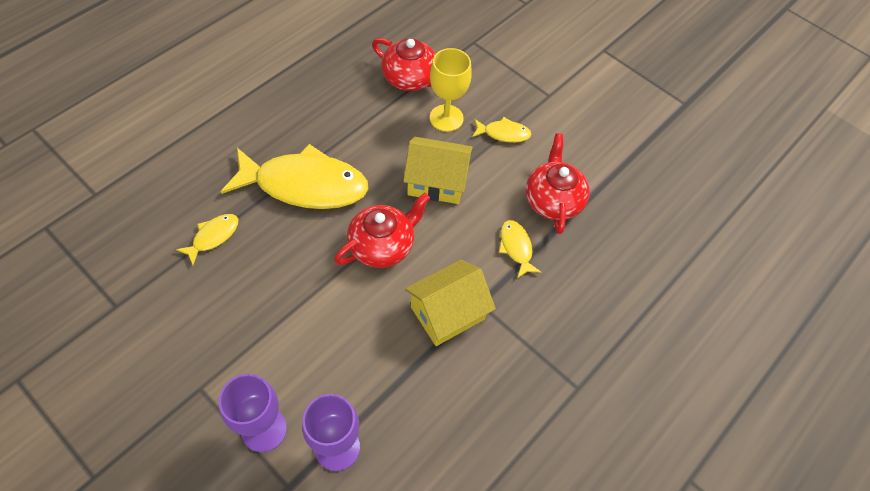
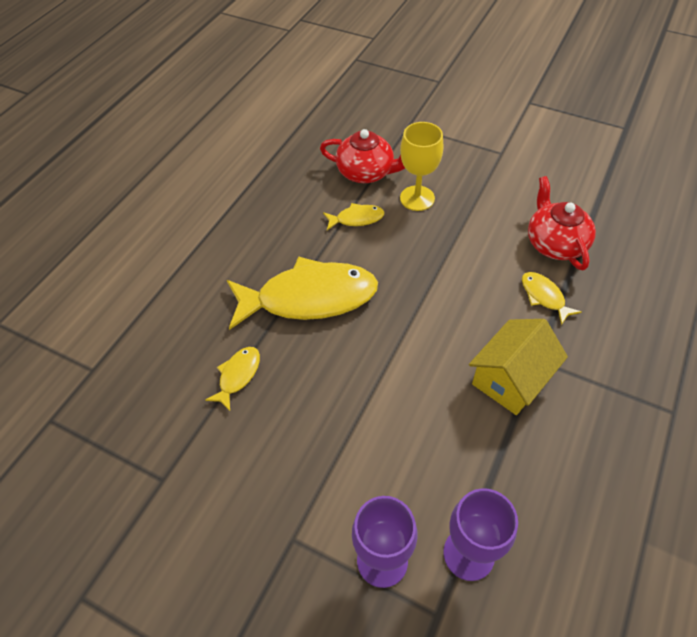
camera: 10 degrees left, 5 degrees down
(382, 245) = (414, 333): red teapot -> none
(436, 182) = (437, 258): yellow house -> none
(503, 133) = (477, 197): yellow fish -> yellow fish (356, 219)

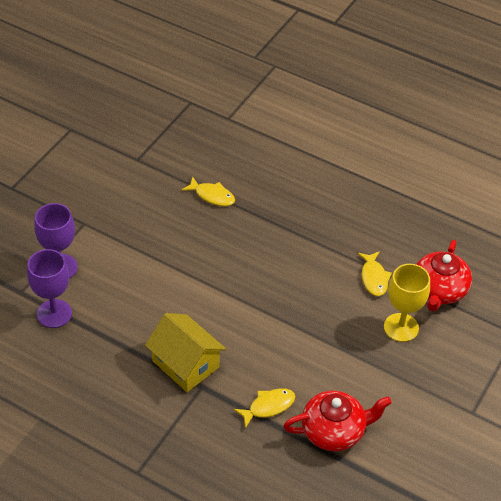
camera: 90 degrees right, 5 degrees down
(309, 298) = (282, 240): yellow fish -> none

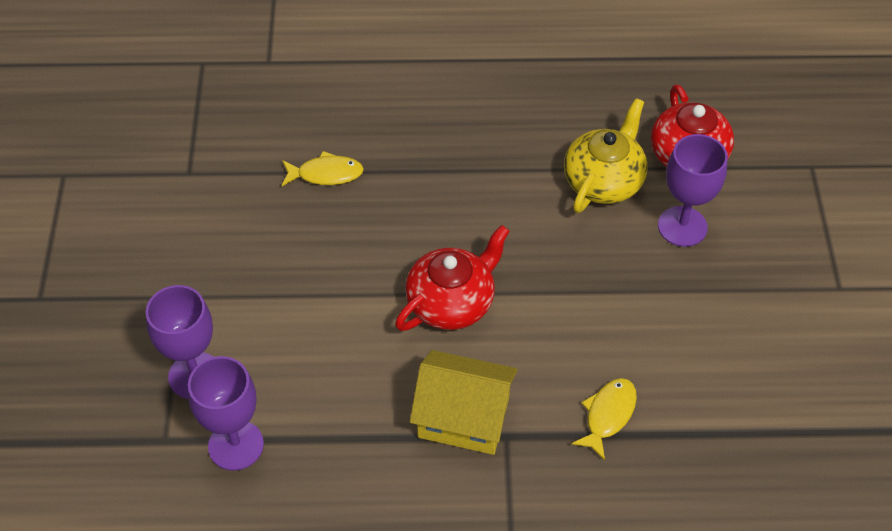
camera: 30 degrees left, 5 degrees up
(334, 431) = (708, 401): red teapot -> red teapot (452, 302)
(374, 278) = (604, 180): yellow fish -> yellow teapot
(401, 327) = (682, 226): yellow goblet -> purple goblet

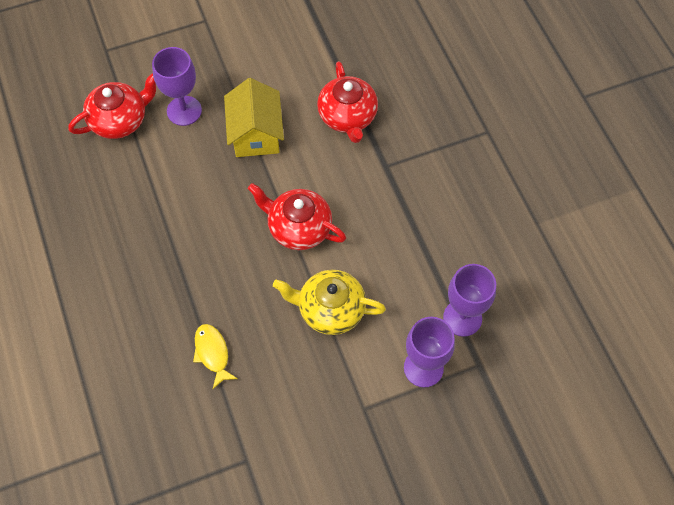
camera: 110 degrees left, 10 degrees up
(463, 417) = (383, 193): yellow house -> yellow house (256, 134)
(604, 180) = (158, 166): yellow teapot -> yellow teapot (330, 309)
(608, 415) = (347, 117): yellow fish -> red teapot

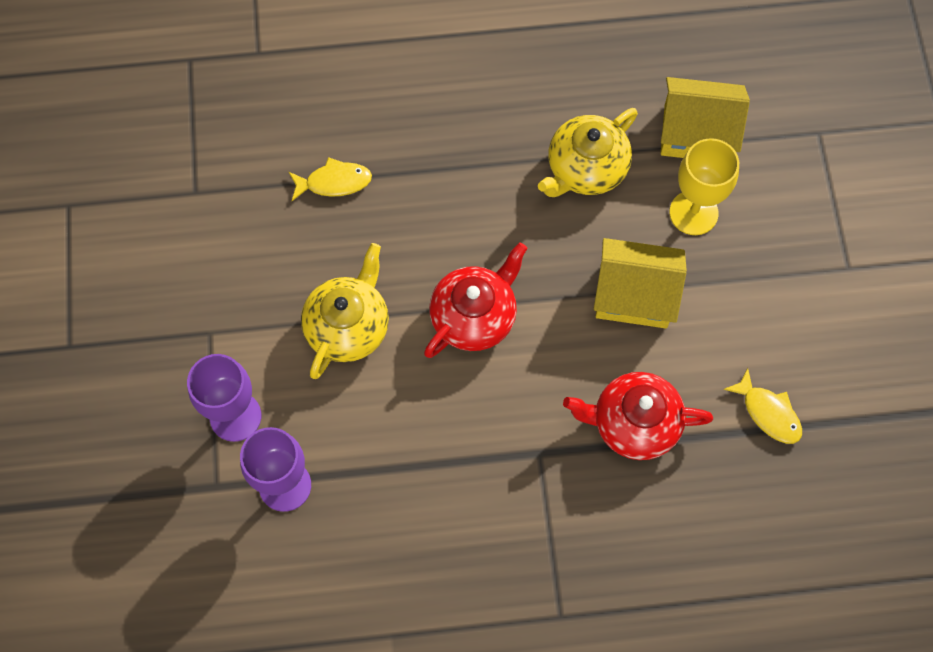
camera: 105 degrees right, 5 degrees up
(120, 120) = (696, 133): red teapot -> yellow house
(163, 182) = (585, 169): none -> yellow teapot
(184, 111) = (693, 213): purple goblet -> yellow goblet
(317, 47) = (768, 413): none -> yellow fish

